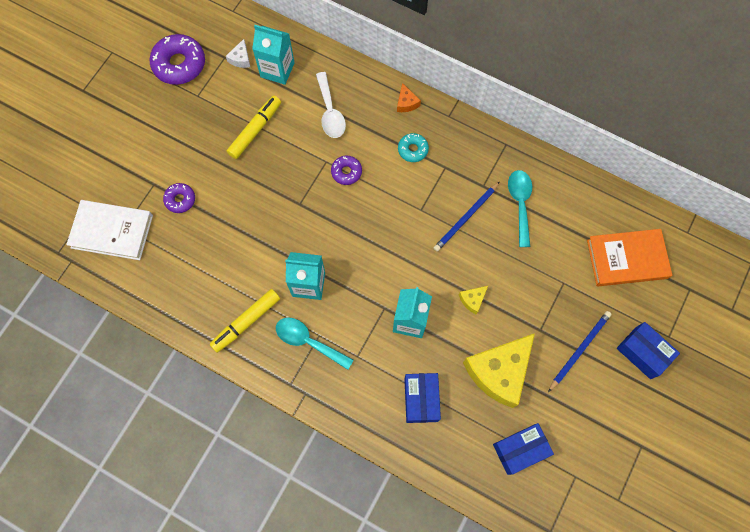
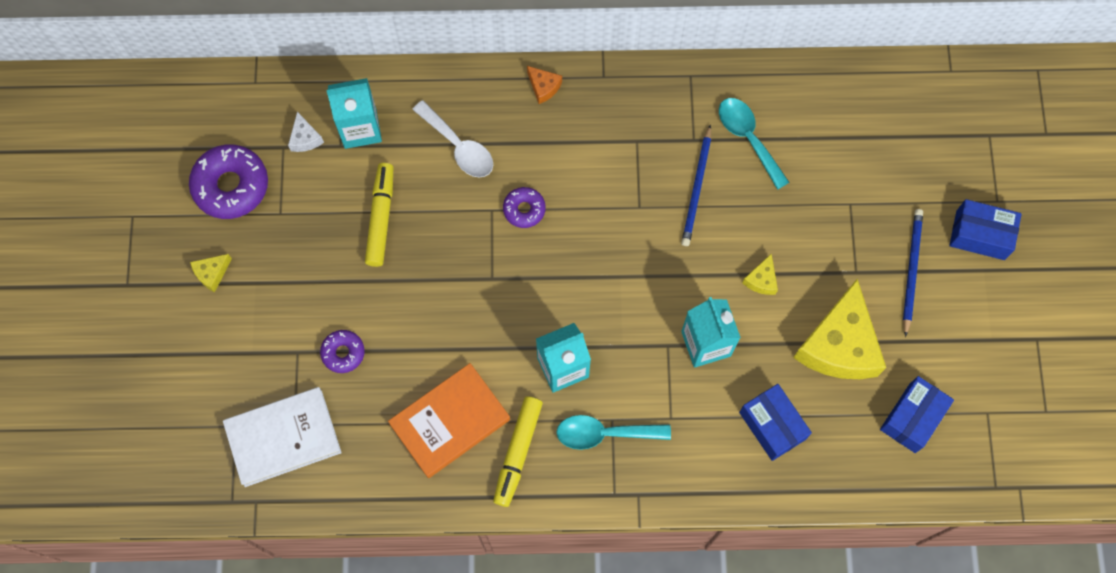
camera: 30 degrees left, 0 degrees up
(135, 110) = (212, 273): none -> yellow cheese
(413, 150) = (586, 140): turquoise donut -> none
(627, 259) = (903, 138): orange book -> orange book (450, 422)

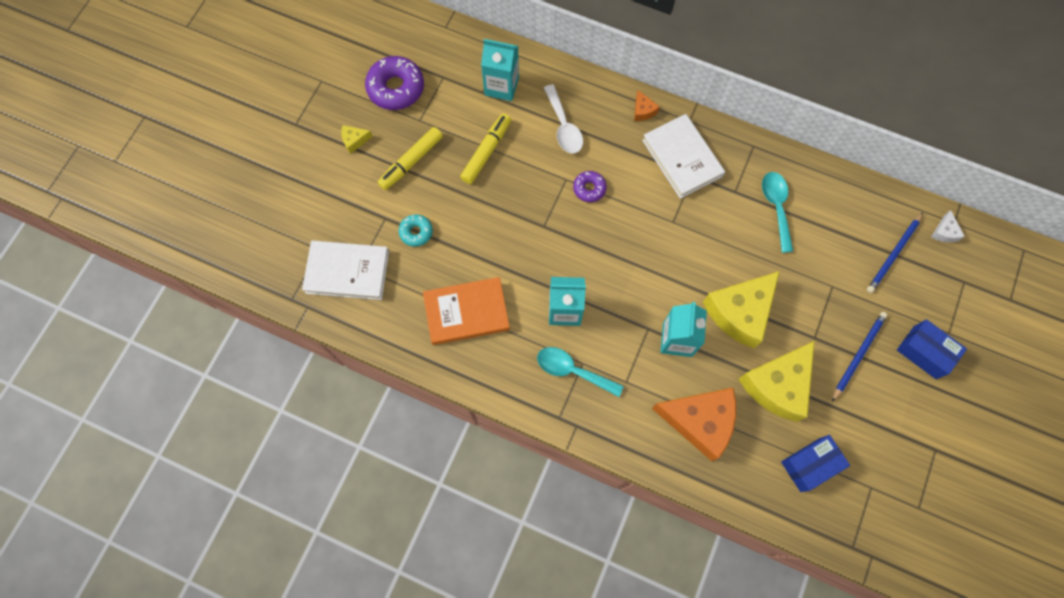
camera: 25 degrees right, 0 degrees up
(305, 138) = (461, 77): white cheese -> white cheese (944, 232)
(343, 353) = (416, 232): purple donut -> turquoise donut
(518, 452) = (504, 355): yellow marker -> yellow marker (411, 161)
(615, 126) = (682, 158): none -> white book
(697, 188) = (721, 226): blue pencil -> blue pencil (893, 254)
(761, 280) = (740, 312): yellow cheese -> yellow cheese, size x2.40
(772, 425) = (699, 421): blue box -> orange cheese

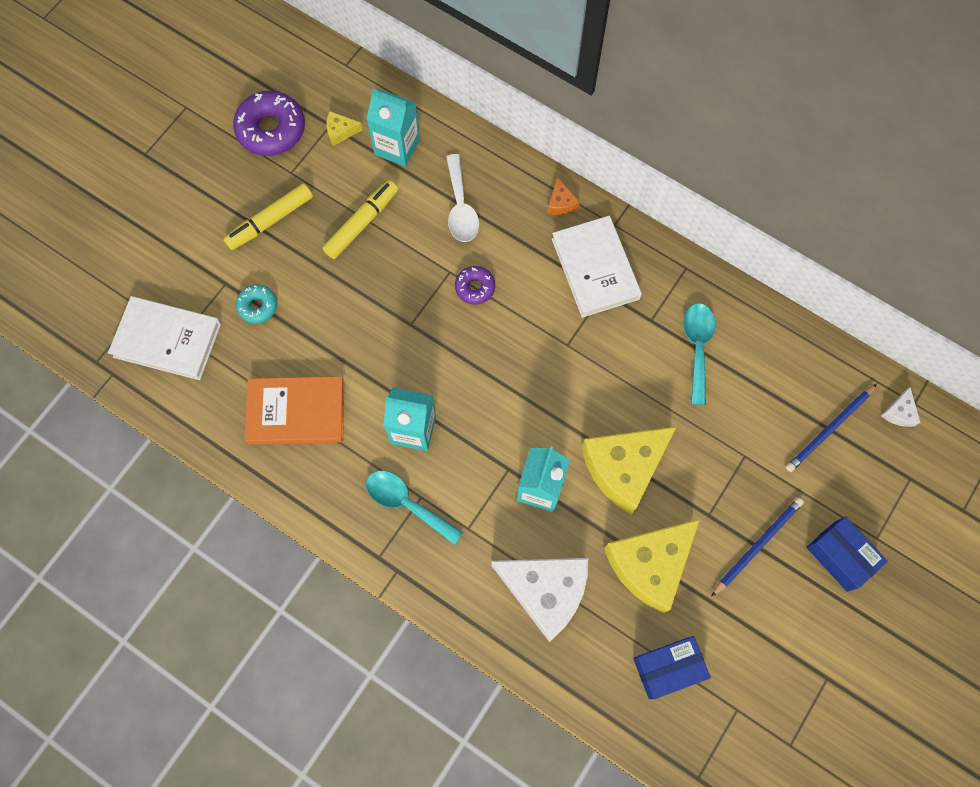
camera: 10 degrees right, 0 degrees up
(354, 140) = (209, 185): yellow cheese -> yellow cheese (340, 131)
(699, 421) = (545, 591): orange cheese -> white cheese

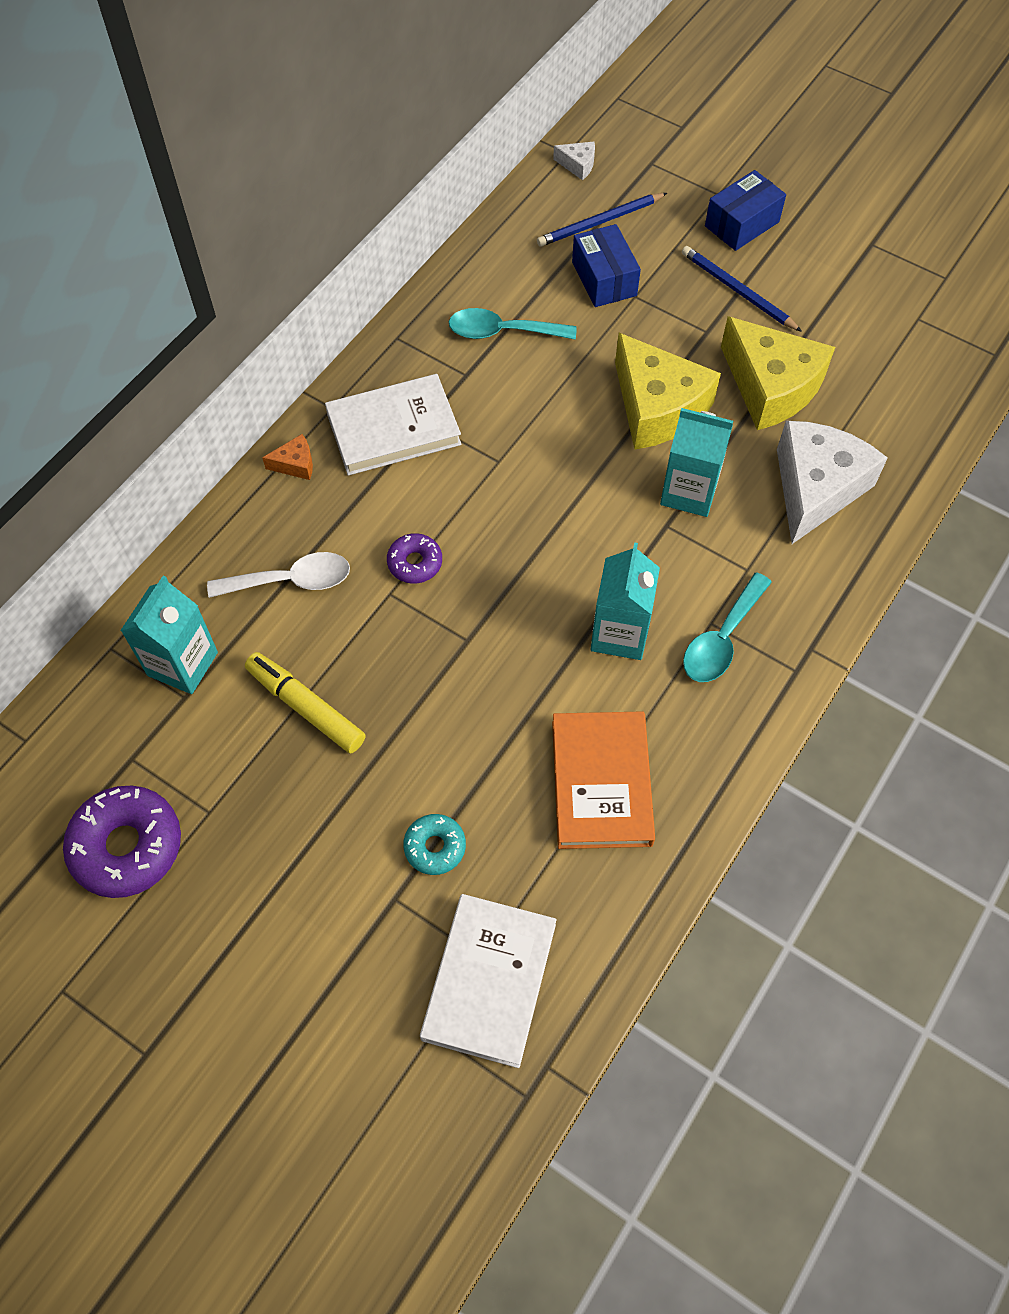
camera: 90 degrees left, 10 degrees down
(271, 221) = (291, 837): yellow marker -> none
(340, 131) = (145, 743): yellow cheese -> none
(668, 668) = (885, 375): blue box -> blue box (604, 279)
(829, 429) = (600, 222): blue pencil -> blue pencil turned 105 degrees clockwise

